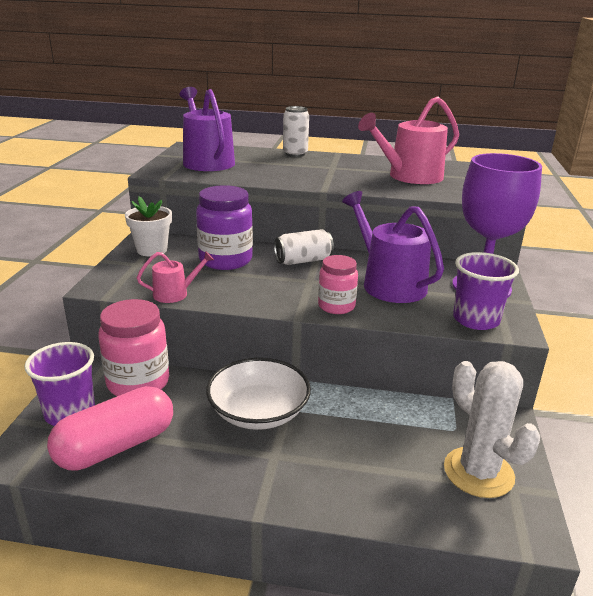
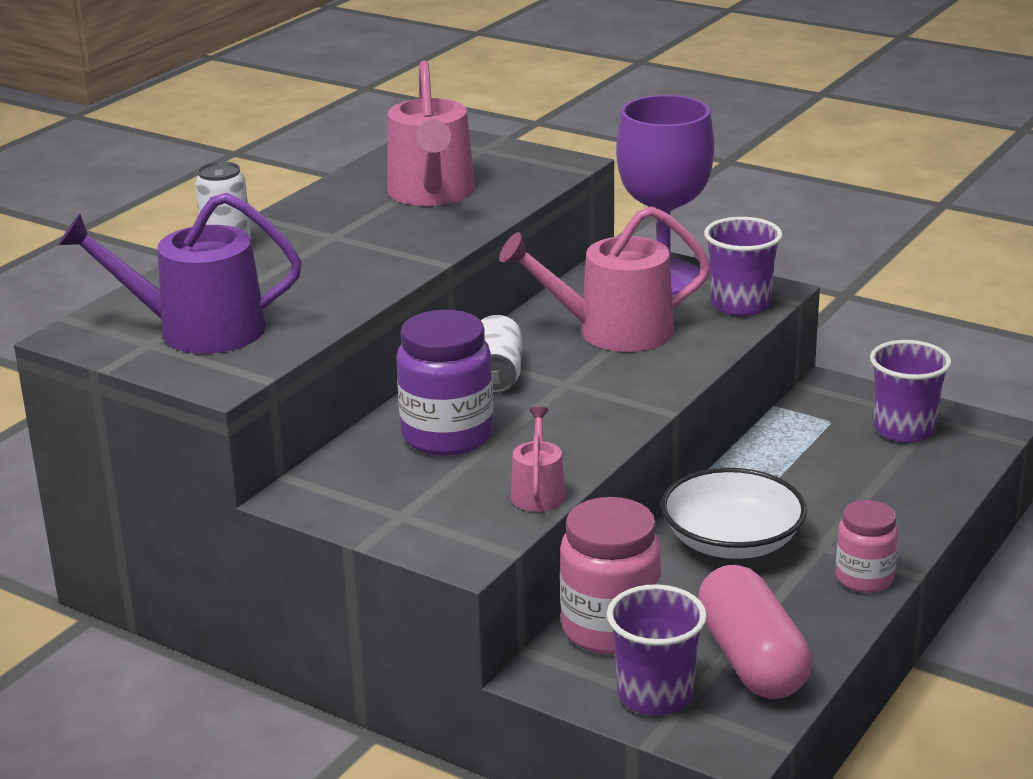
camera: 65 degrees left, 0 degrees up
(152, 250) = (353, 496): white flower pot -> none
(336, 306) = (654, 380): pink jar -> pink jar (864, 578)
(389, 283) = (613, 331): purple watering can -> pink watering can
(478, 472) = (904, 429): white cactus -> purple cup

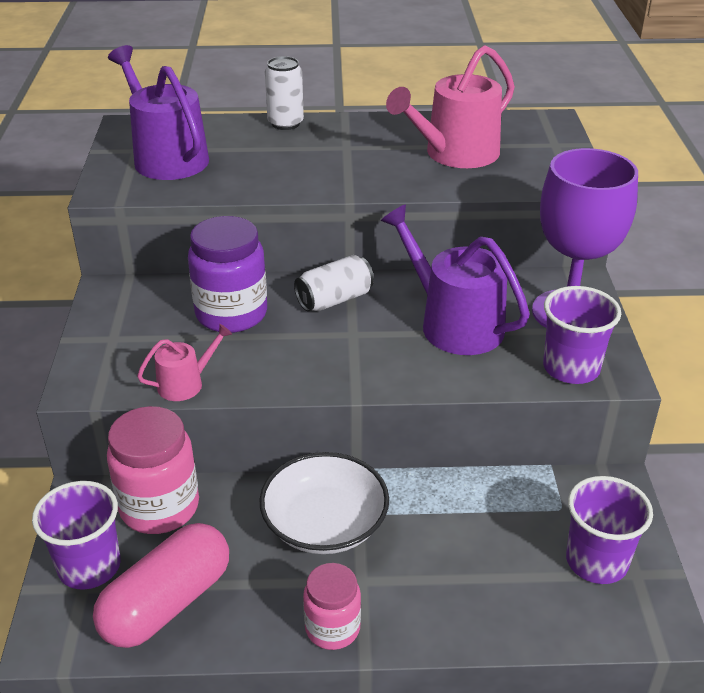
camera: 55 degrees right, 10 degrees up
(613, 331) = (454, 324): pink watering can -> purple watering can

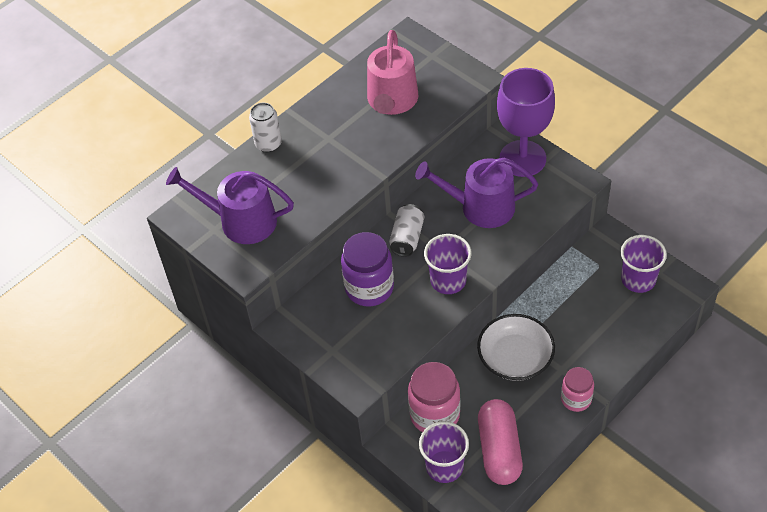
camera: 40 degrees left, 15 degrees up
(185, 383) = (405, 344): pink watering can -> none
(571, 368) = (559, 192): purple cup -> purple cup (448, 280)

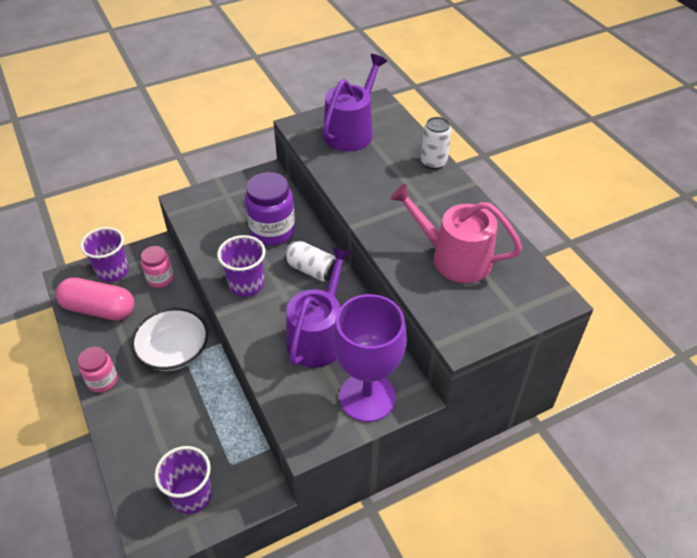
camera: 105 degrees right, 5 degrees down
(434, 414) = (160, 278): pink jar -> pink jar, size x0.61

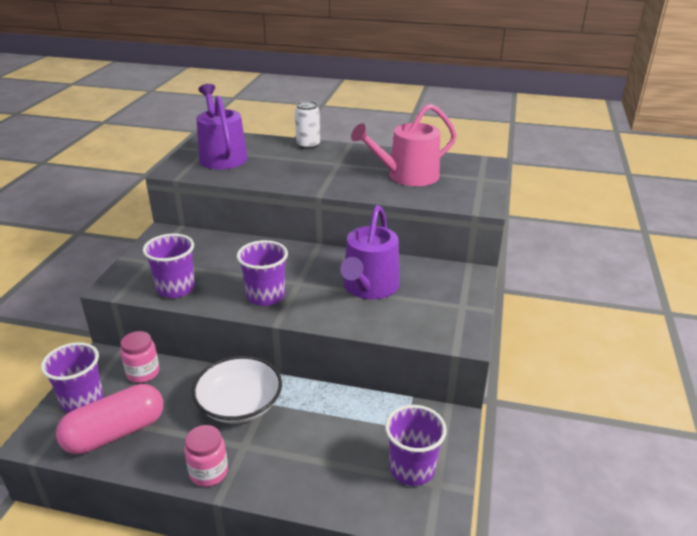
camera: 50 degrees left, 15 degrees down
(209, 232) = (176, 288): none -> purple cup
(272, 231) = (228, 258): purple jar -> none
(312, 270) = (298, 260): white can -> none
(318, 336) = (369, 287): purple watering can -> purple watering can turned 135 degrees counterclockwise
(367, 397) = (453, 293): purple goblet -> none

